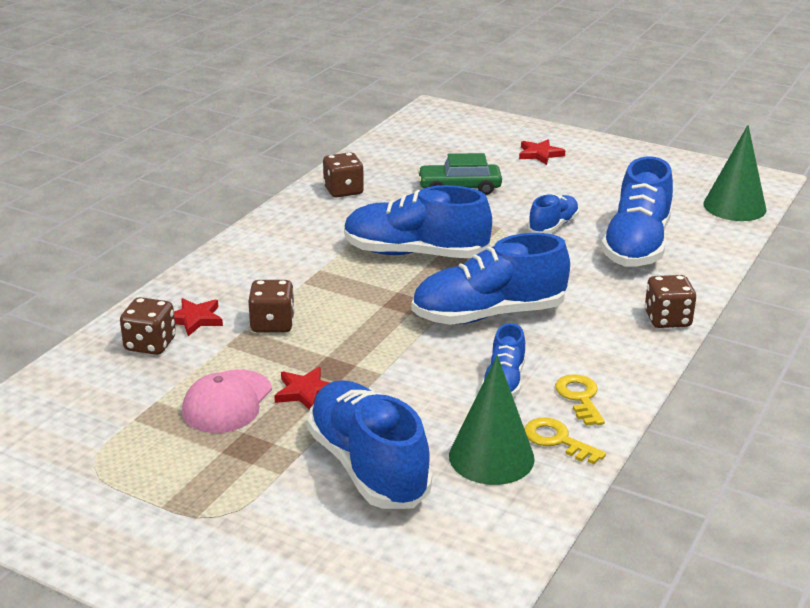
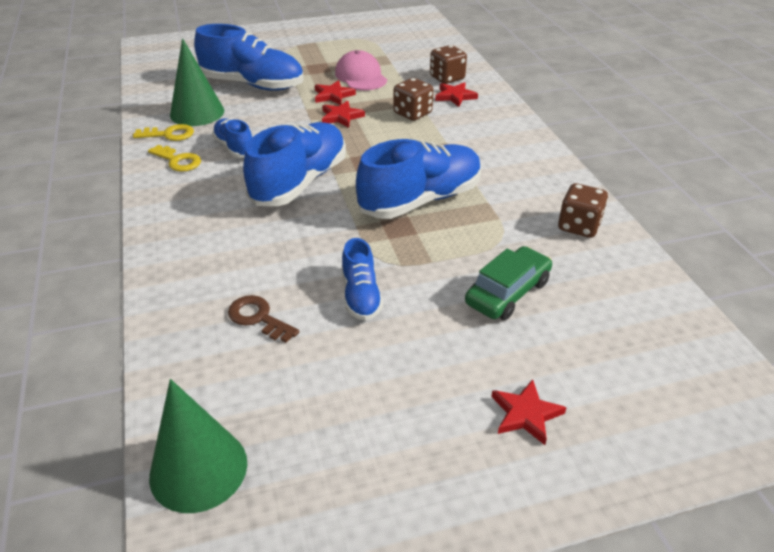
camera: 135 degrees right, 10 degrees up
(345, 359) = (341, 117): none -> red star
(636, 246) = (258, 318): blue shoe -> brown key
(667, 319) = (163, 247): brown dice -> none

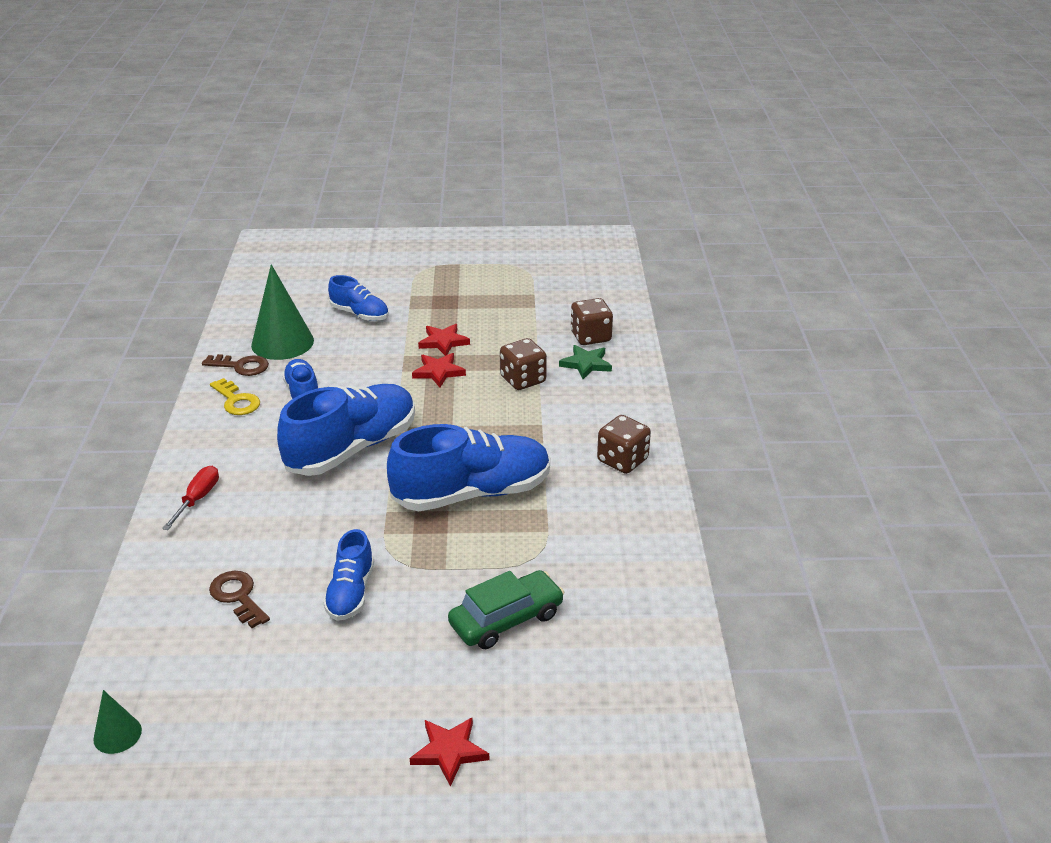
camera: 15 degrees right, 5 degrees down
(169, 134) = (241, 366): yellow key -> brown key
(179, 243) = (197, 499): none -> red screwdriver
(198, 469) = (117, 734): green cone -> green cone, size x0.50
(253, 85) = (360, 314): blue shoe -> blue shoe, size x0.53
(361, 76) = (488, 320): pink cap -> none
(455, 96) = (586, 364): red star -> green star
(579, 226) = (633, 557): brown dice -> brown dice (622, 460)

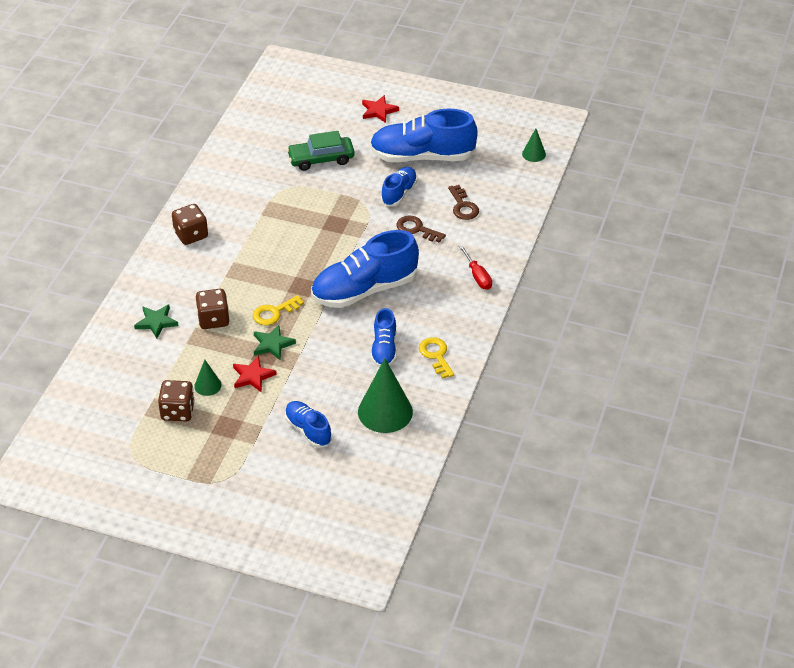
camera: 160 degrees left, 10 degrees up
(197, 499) = (477, 276): red screwdriver -> red screwdriver turned 60 degrees counterclockwise
(241, 366) = (425, 392): brown key -> brown key (416, 229)
(438, 372) = (272, 344): red star -> green star
(455, 401) = (274, 313): none -> yellow key
(472, 493) = (300, 236): blue shoe -> blue shoe (422, 156)
(487, 326) = (207, 385): none -> green cone
(590, 337) = (132, 350): brown dice -> brown dice (178, 411)

